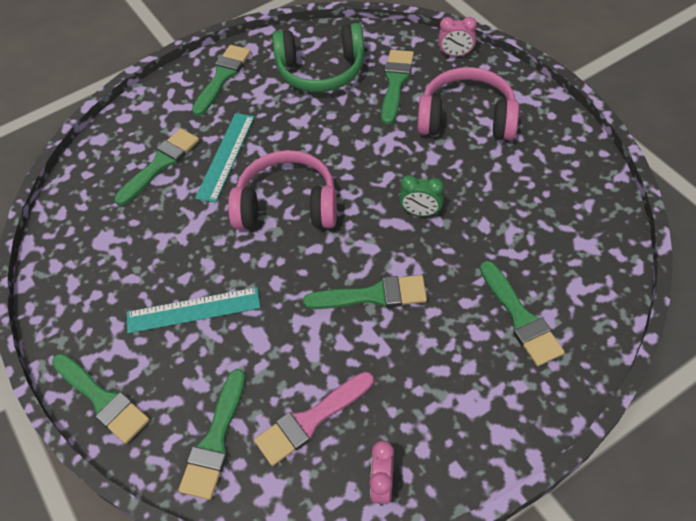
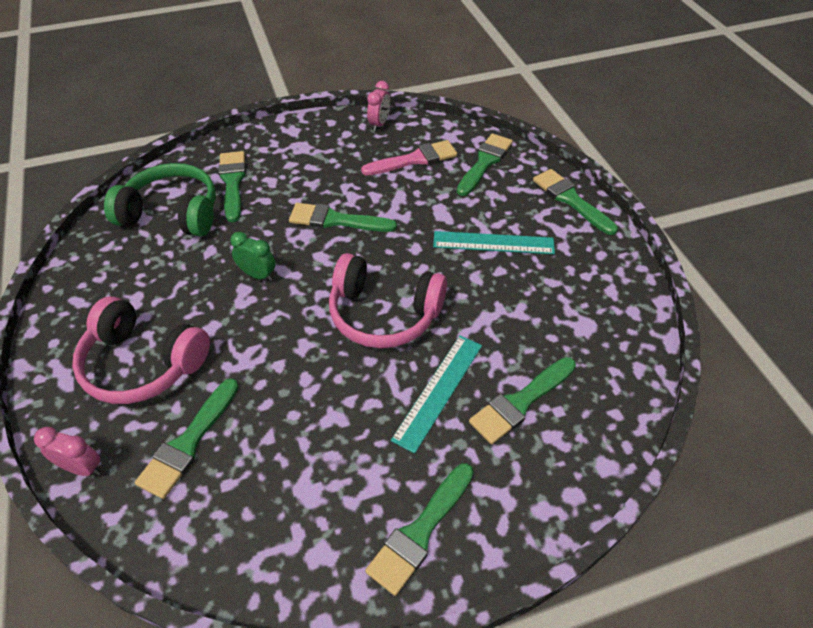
camera: 170 degrees left, 5 degrees down
(321, 70) = (274, 497): green headphones -> green headphones (172, 213)

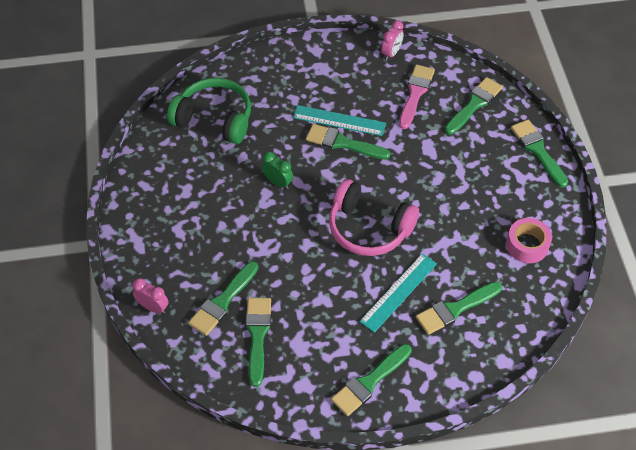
camera: 10 degrees right, 5 degrees up
(142, 364) = (192, 241): pink headphones -> none
(233, 182) = (263, 96): green brush -> green brush (257, 335)
(414, 159) = (415, 94): pink brush -> pink brush turned 60 degrees counterclockwise
(493, 243) = (464, 181): turquoise ruler -> turquoise ruler (339, 120)
(591, 306) = (527, 245): none -> pink tape

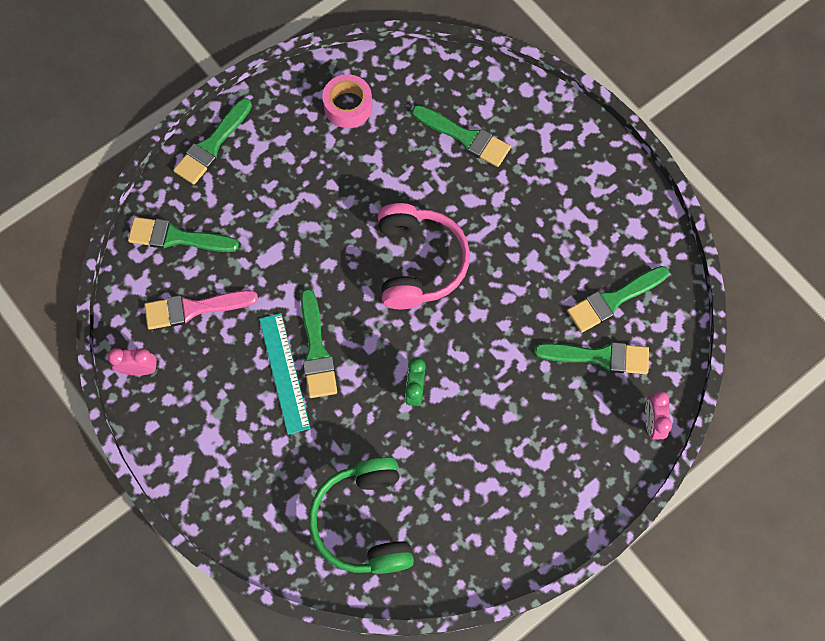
camera: 120 degrees left, 15 degrees up
(369, 382) = (593, 174): green brush -> none
(398, 292) = (479, 196): turquoise ruler -> none

